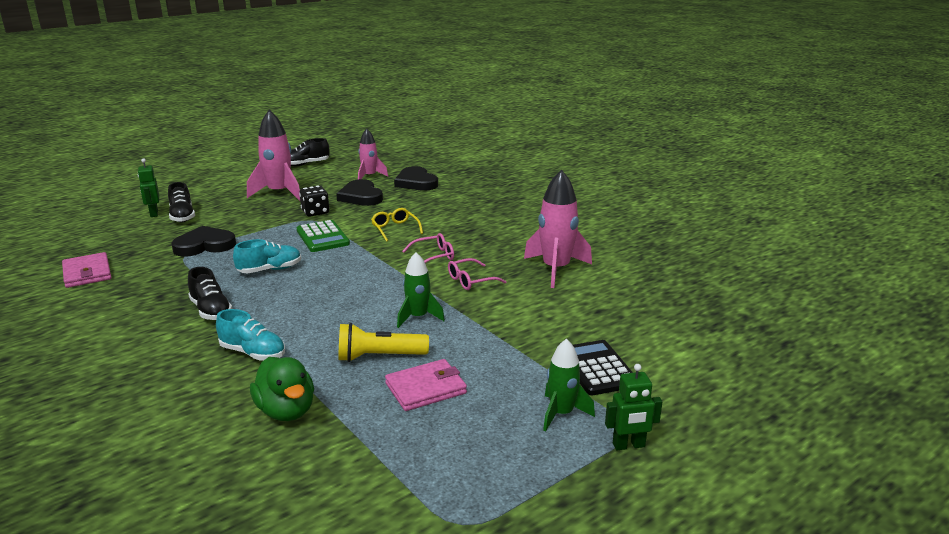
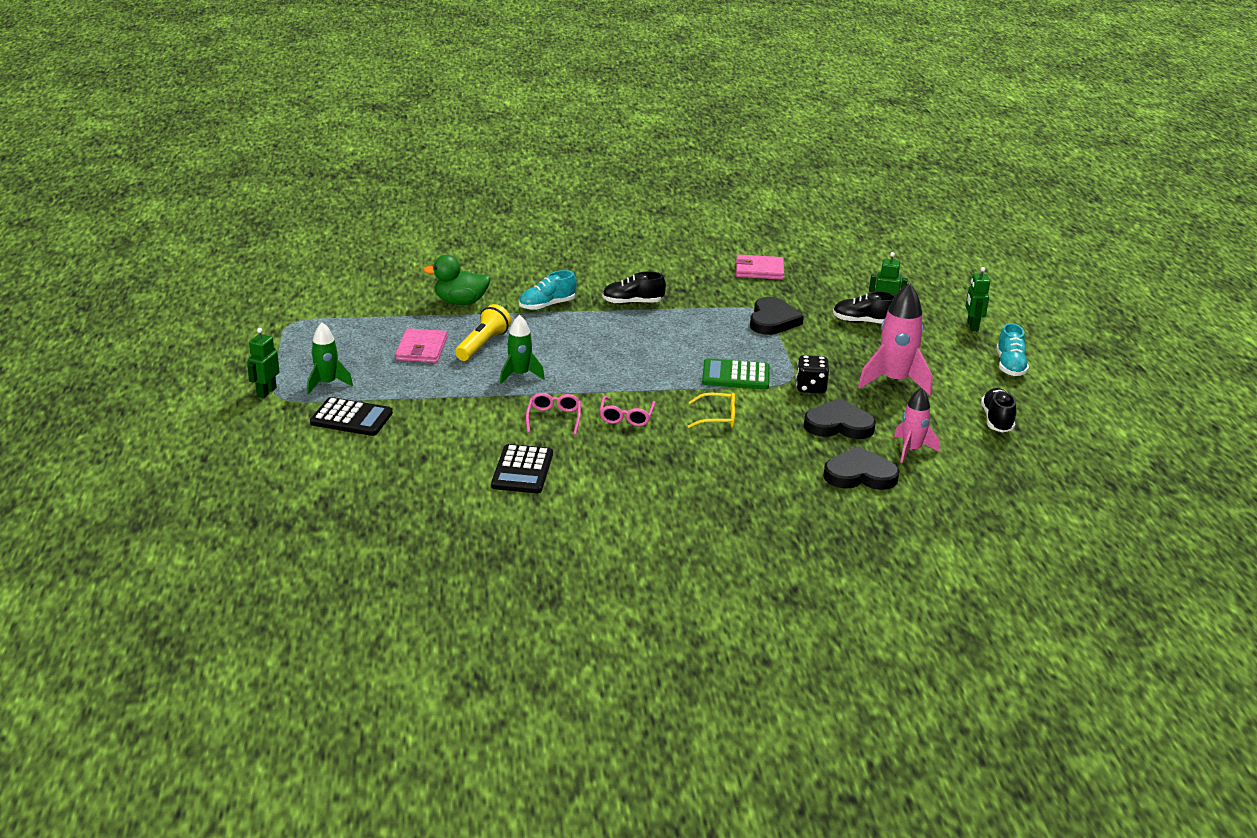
camera: 120 degrees right, 5 degrees up
(164, 186) = (972, 326): none -> green robot
(270, 270) = (684, 337): turquoise shoe -> turquoise shoe (1010, 366)
(556, 269) = (522, 470): pink rocket -> black calculator

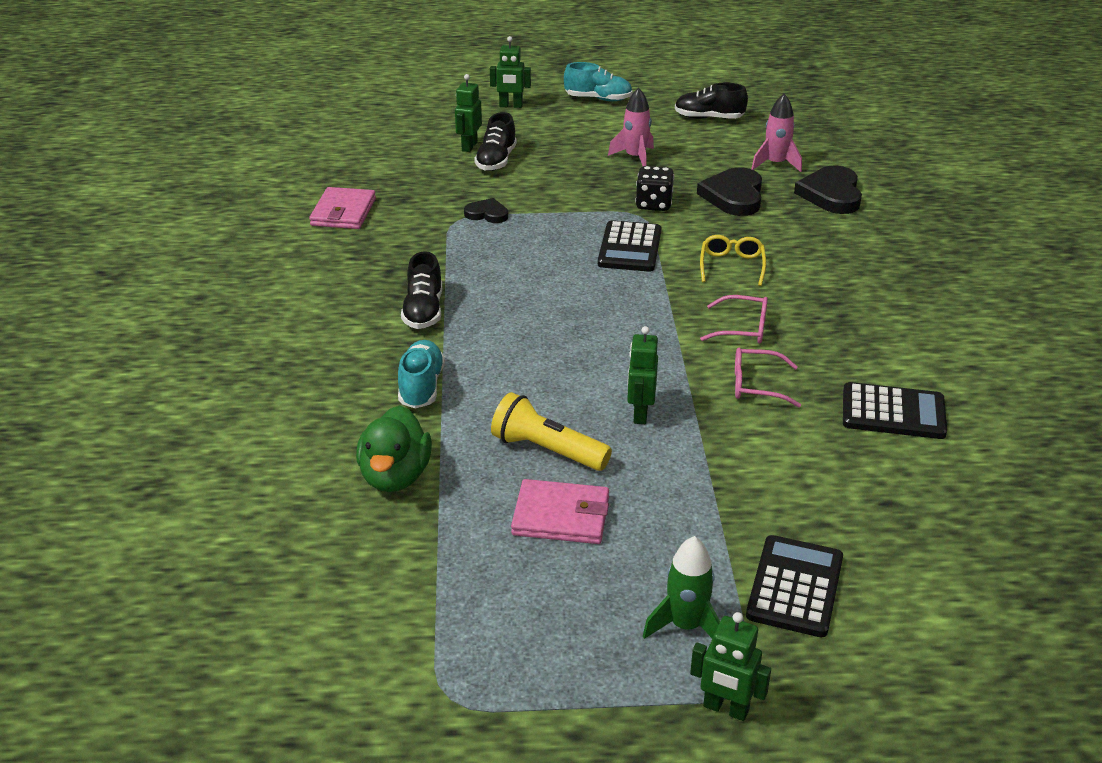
camera: 85 degrees left, 5 degrees up
(520, 375) = (640, 414): green rocket -> green robot
(547, 305) = (421, 387): turquoise shoe -> turquoise shoe turned 150 degrees counterclockwise
(735, 375) = (629, 248): green calculator -> black calculator
(773, 320) = (487, 214): black heart -> black heart, size x0.57
(894, 381) = (635, 158): pink rocket -> pink rocket, size x0.62

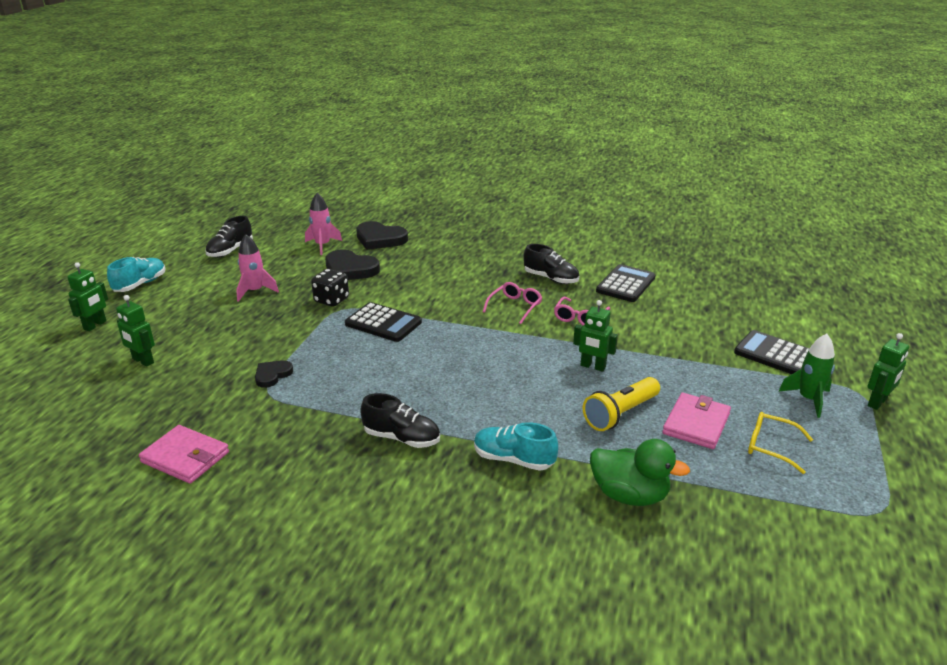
camera: 70 degrees left, 5 degrees down
(496, 161) = (186, 352): black shoe -> black shoe (551, 279)
(732, 265) = (438, 292): yellow glasses -> yellow glasses (770, 446)

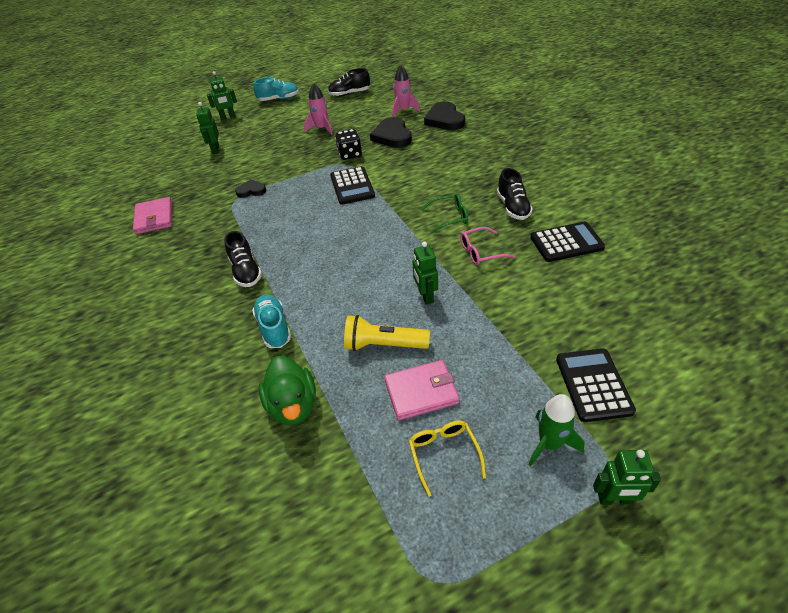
camera: 50 degrees right, 15 degrees up
(515, 306) = (450, 217): pink glasses -> green glasses

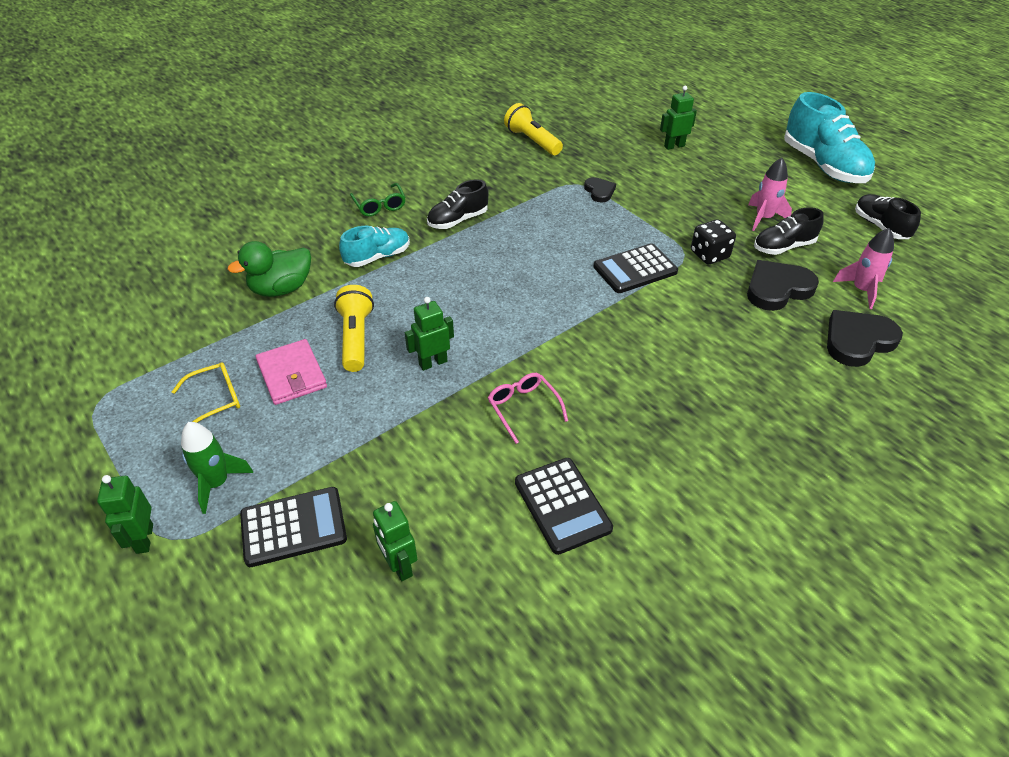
camera: 75 degrees right, 0 degrees up
(154, 218) = (532, 141): pink wallet -> yellow flashlight
(228, 117) = (753, 136): green robot -> green robot (399, 566)
(278, 99) = (823, 165): turquoise shoe -> turquoise shoe, size x1.75
(450, 217) = (592, 371): green glasses -> green glasses (380, 206)
(513, 207) = (635, 439): black shoe -> black shoe (783, 247)

